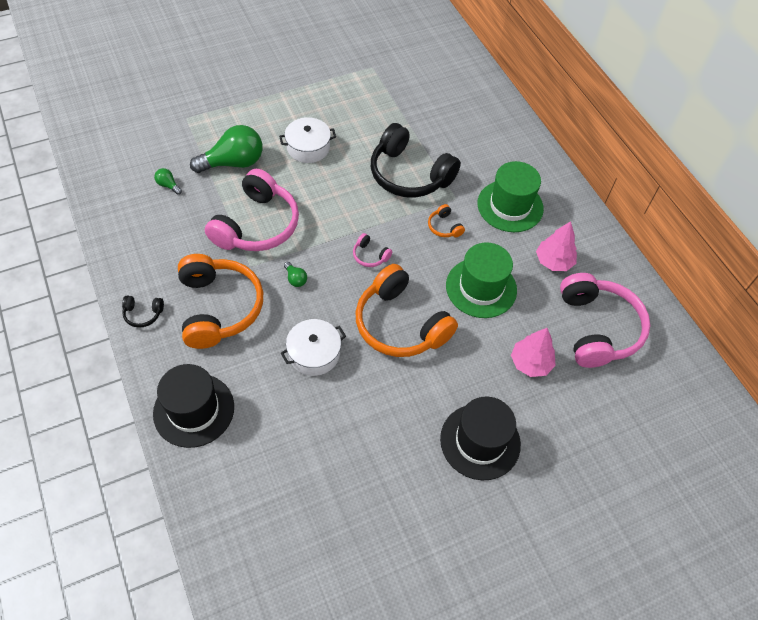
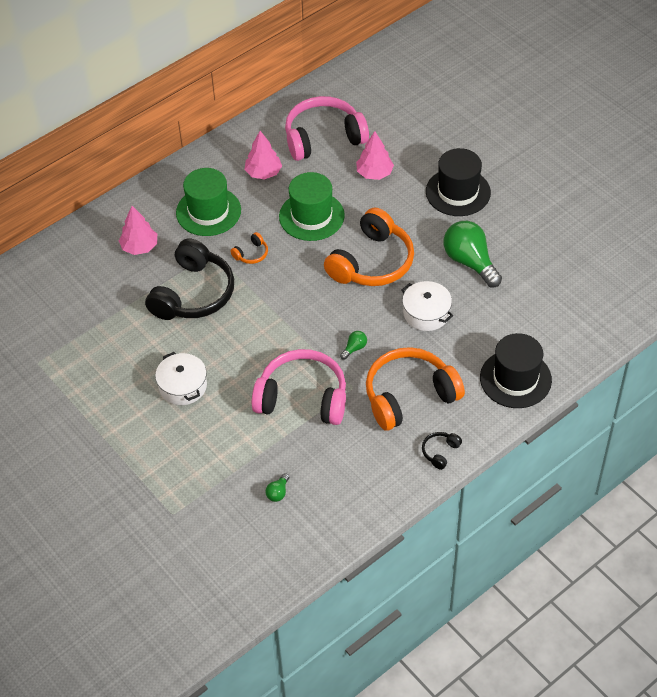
camera: 100 degrees left, 5 degrees down
(143, 314) = (440, 452): black headphones -> black headphones turned 135 degrees counterclockwise
(233, 163) = (226, 445): green light bulb -> green light bulb (470, 262)
(370, 255) = (306, 300): pink headphones -> none
(478, 149) = (139, 247): none -> pink tree

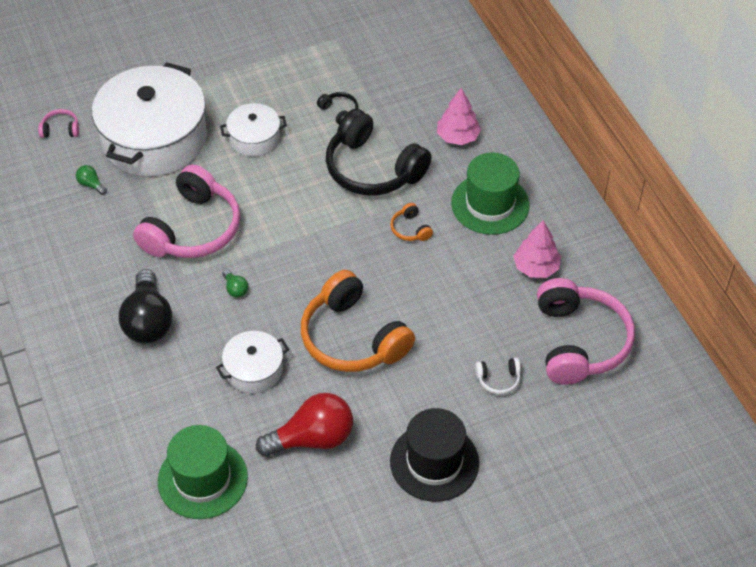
camera: 105 degrees right, 0 degrees up
(206, 463) = (154, 138): none -> white pot
(217, 545) = (60, 129): none -> pink headphones
(311, 216) = (448, 297): green hat -> green hat (202, 479)
(374, 173) = (498, 379): pink tree -> white headphones
(409, 396) = (148, 321): orange headphones -> black light bulb
(440, 452) = (64, 328): black headphones -> black headphones (339, 112)
(470, 262) = (312, 438): green light bulb -> red light bulb
(515, 379) = (120, 429): black hat -> none

